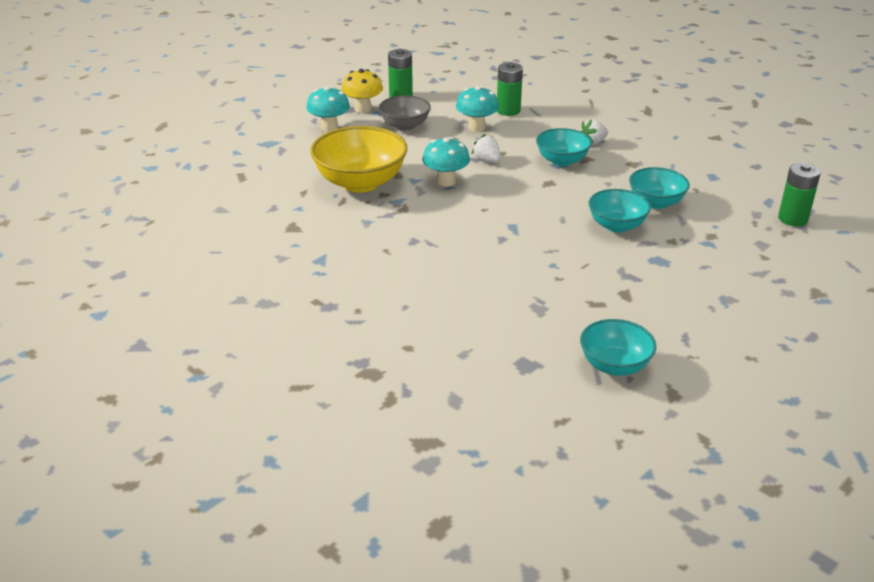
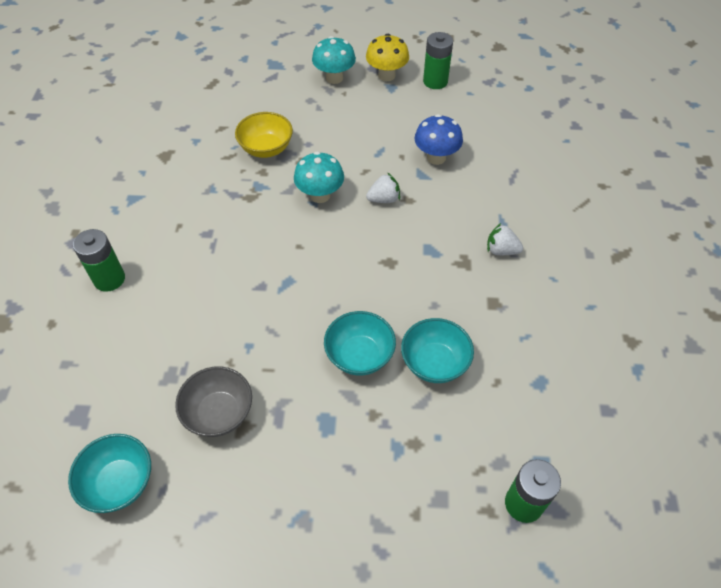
camera: 50 degrees right, 20 degrees up
(360, 183) = (266, 148): yellow bowl -> yellow bowl, size x0.60
(405, 126) = (386, 115): grey bowl -> grey bowl (219, 413)
(476, 127) = (436, 157): turquoise mushroom -> blue mushroom
(487, 160) = (384, 199): white strawberry -> white strawberry turned 60 degrees clockwise
(508, 111) = (492, 159): green battery -> green battery (109, 279)
(562, 161) = (440, 248): turquoise bowl -> none

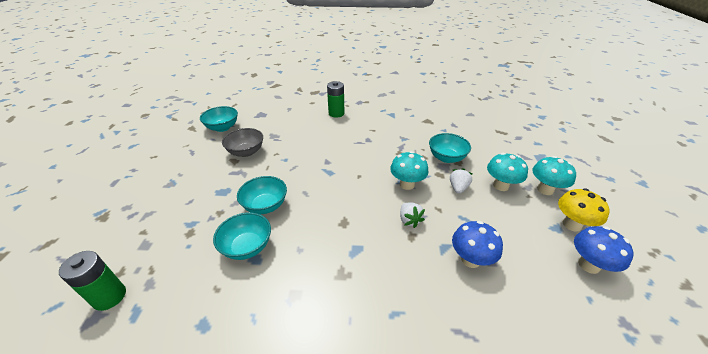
camera: 90 degrees right, 15 degrees down
(266, 148) = (446, 158): yellow bowl -> turquoise bowl
(326, 111) = (500, 186): none -> turquoise mushroom
(435, 81) = (588, 265): green battery -> blue mushroom
(501, 250) = (356, 308): white strawberry -> white strawberry (458, 188)

